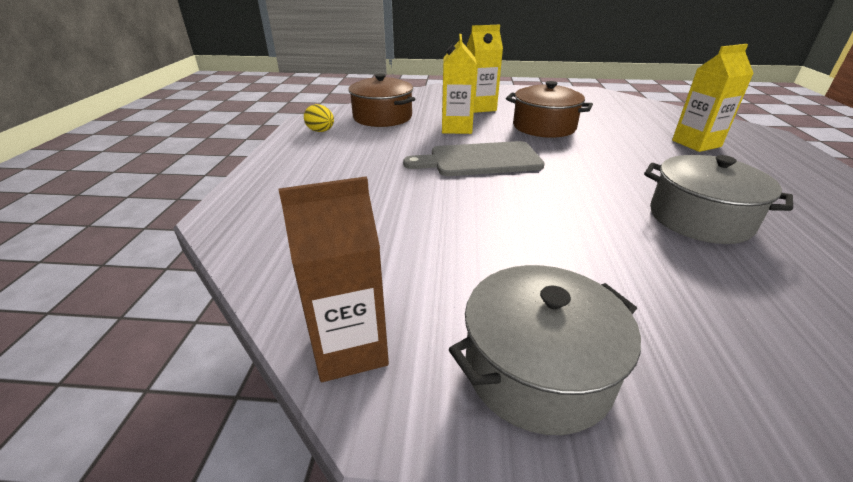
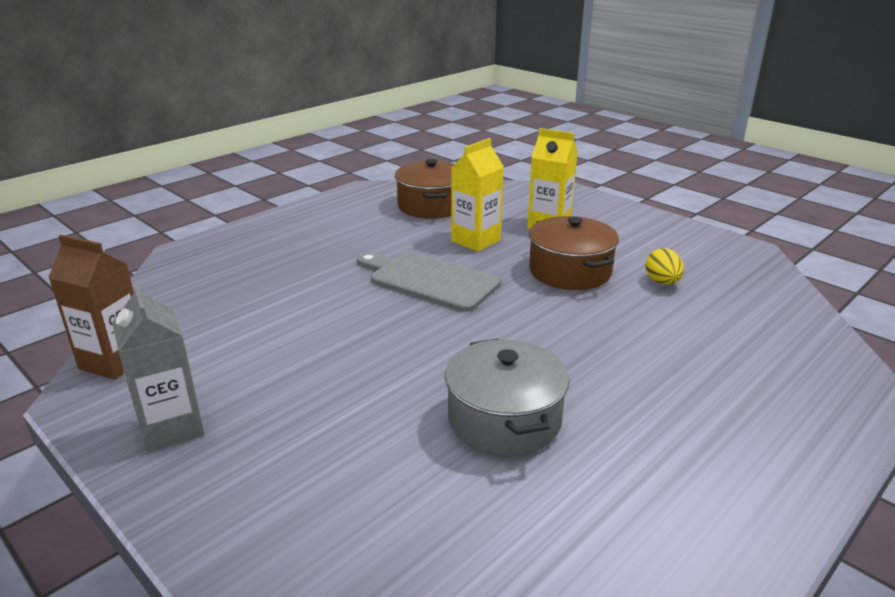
camera: 40 degrees right, 5 degrees down
(321, 131) = (356, 203): yellow egg -> yellow egg (662, 282)
(537, 369) = (171, 427): grey pot -> grey carton
(696, 143) = (713, 360): yellow carton -> none

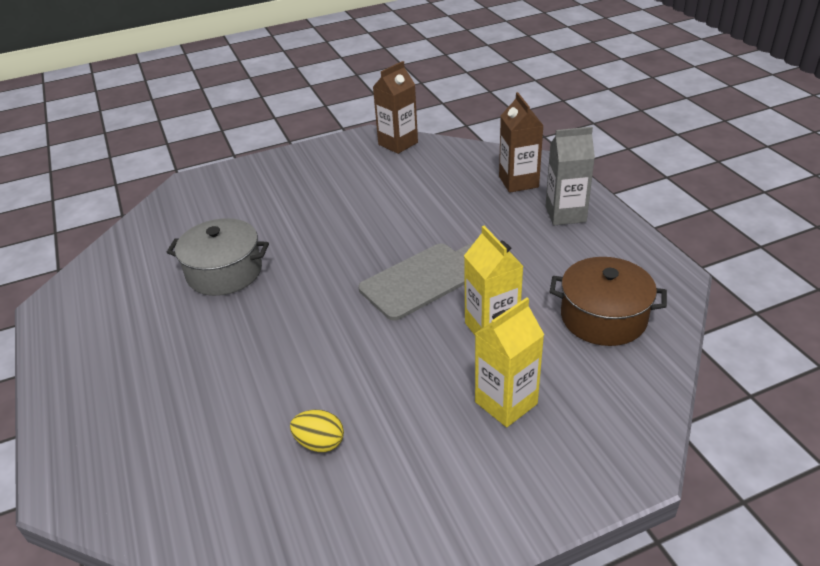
camera: 115 degrees right, 10 degrees up
(171, 427) = (319, 161): grey carton -> grey carton (565, 214)
(226, 260) = (518, 182): none -> brown carton
(570, 271) = (386, 377): brown pot -> none

